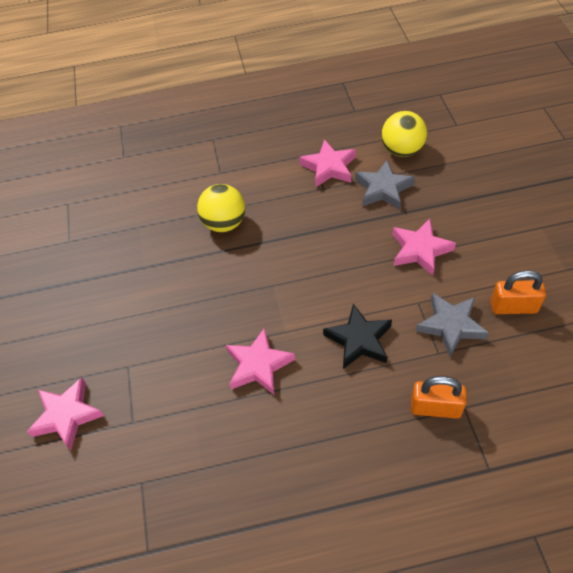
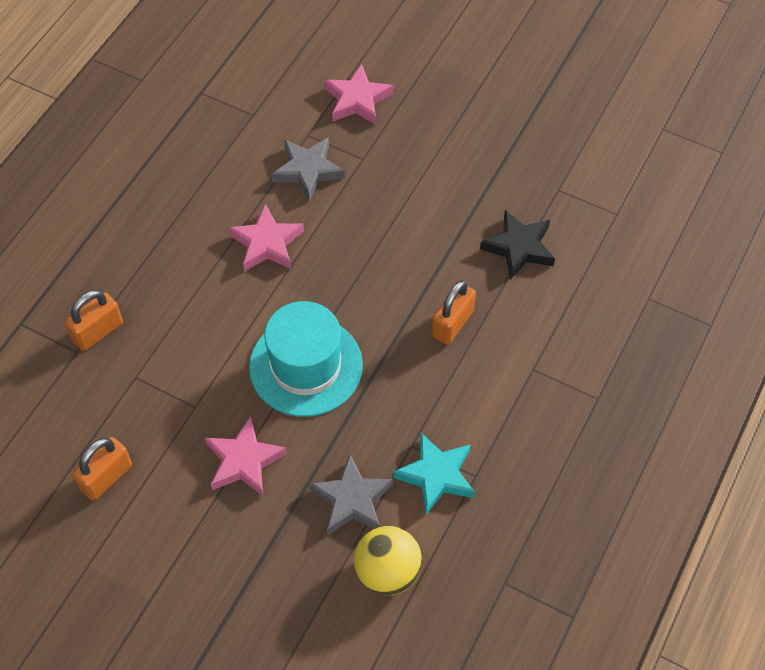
camera: 125 degrees right, 5 degrees up
(224, 223) = (452, 323): yellow ball -> orange padlock
(328, 269) = (306, 366): none -> turquoise hat
(329, 167) = (436, 475): pink star -> turquoise star
(359, 340) = (210, 330): black star -> black star (519, 248)
(450, 325) = (146, 409): grey star -> grey star (308, 171)

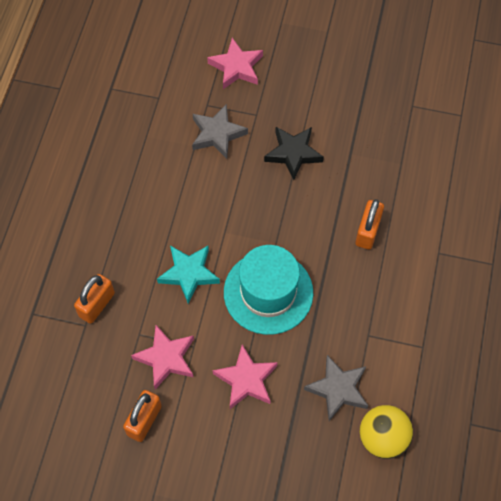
camera: 15 degrees left, 5 degrees up
(267, 243) = (205, 201): pink star -> pink star (166, 358)
(436, 475) = (394, 354): turquoise star -> turquoise star (189, 274)
(519, 248) = (398, 159): black star -> black star (293, 153)

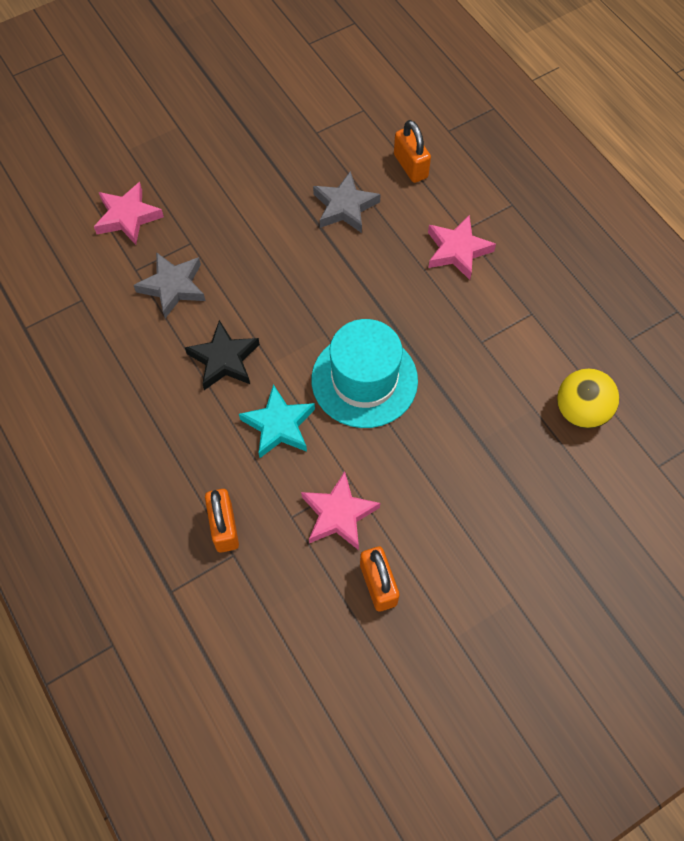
camera: 45 degrees left, 0 degrees up
(246, 380) = (425, 468): pink star -> pink star (457, 250)
(293, 153) = (259, 249): black star -> black star (224, 359)
(338, 389) = (506, 406): grey star -> grey star (345, 207)
(368, 231) = (390, 260): orange padlock -> orange padlock (410, 166)

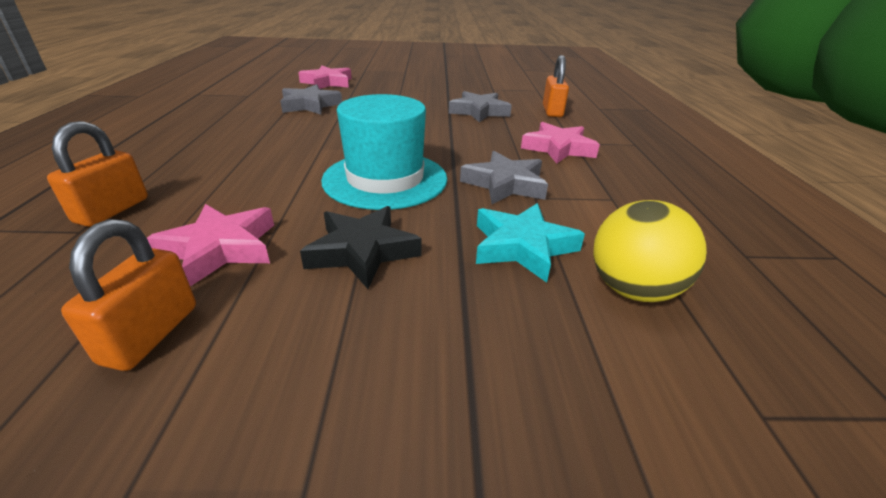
camera: 30 degrees right, 30 degrees down
(224, 359) = (289, 136): black star -> black star (362, 251)
(279, 425) = (271, 175): turquoise star -> turquoise star (522, 246)
(451, 336) = (505, 184): none -> grey star

